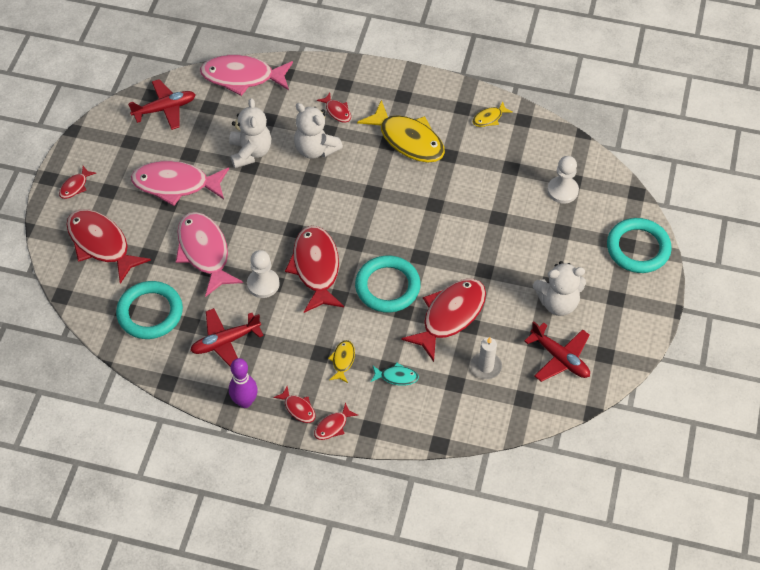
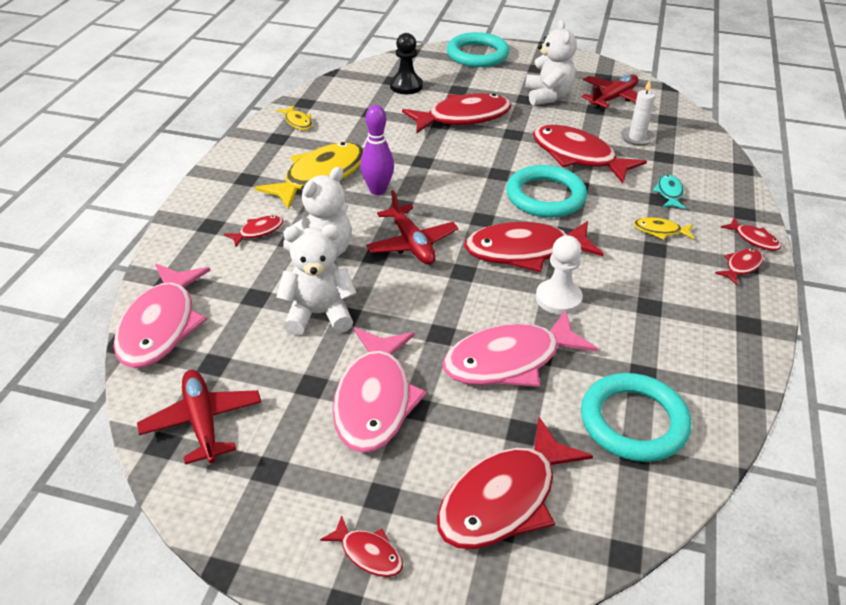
camera: 90 degrees left, 15 degrees down
(225, 342) = (663, 334): red plane -> red plane (412, 244)
(245, 402) = (751, 313): purple bowling pin -> purple bowling pin (377, 190)
(509, 234) = (463, 117): none -> red fish
(562, 191) = (406, 86): white pawn -> black pawn

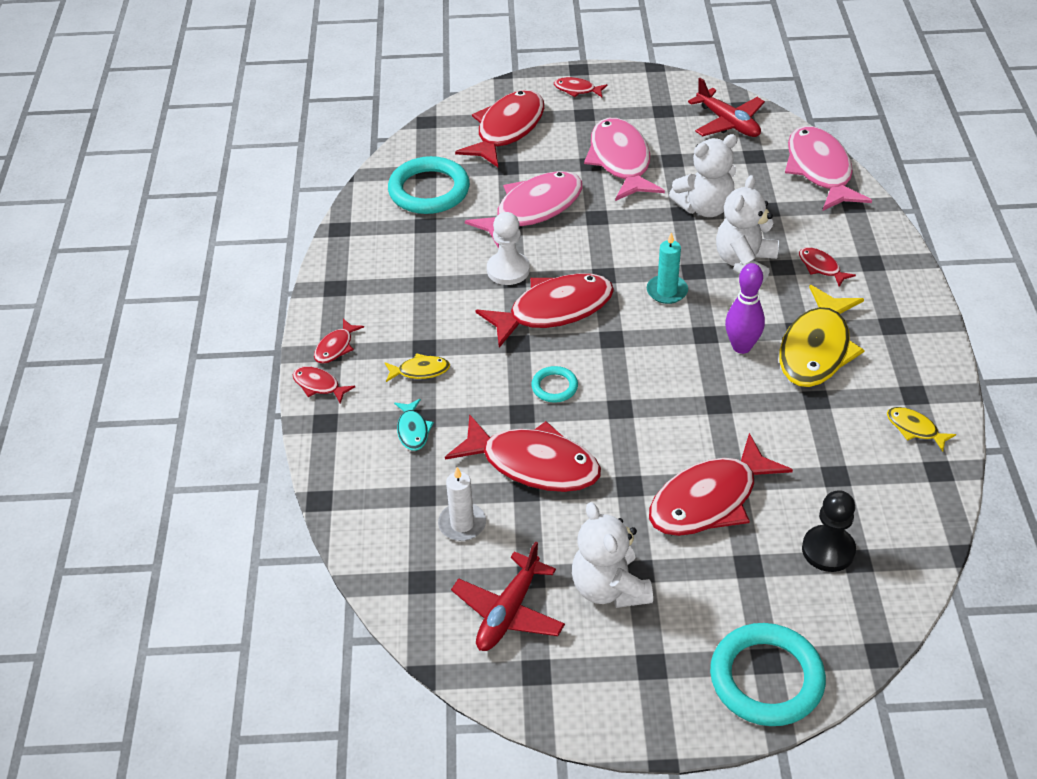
camera: 165 degrees right, 5 degrees up
(258, 231) = (821, 267): red fish -> red fish turned 105 degrees clockwise
(412, 244) = (667, 291): red plane -> turquoise candle
(545, 196) = (554, 387): turquoise ring -> turquoise ring, size x0.49

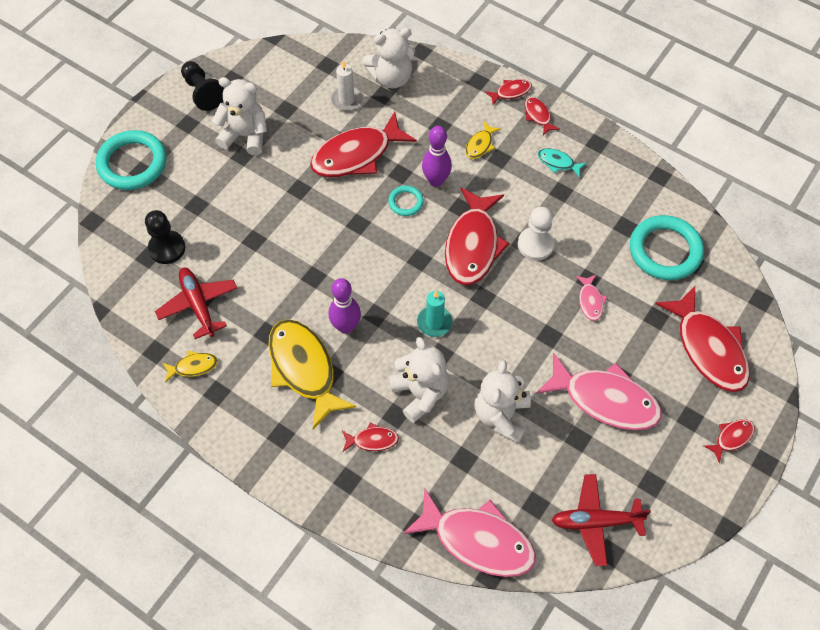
camera: 125 degrees right, 15 degrees up
(388, 502) = (391, 78): none -> white teddy bear
(413, 430) = (434, 116): turquoise fish -> turquoise fish (558, 163)
(503, 379) = (436, 180): none -> purple bowling pin
(508, 612) = (274, 87): red plane -> red plane (198, 305)
(533, 209) = (590, 301): pink fish -> pink fish, size x0.45
(588, 687) = (203, 92): none -> black pawn
(709, 500) = (252, 218): red fish -> none

